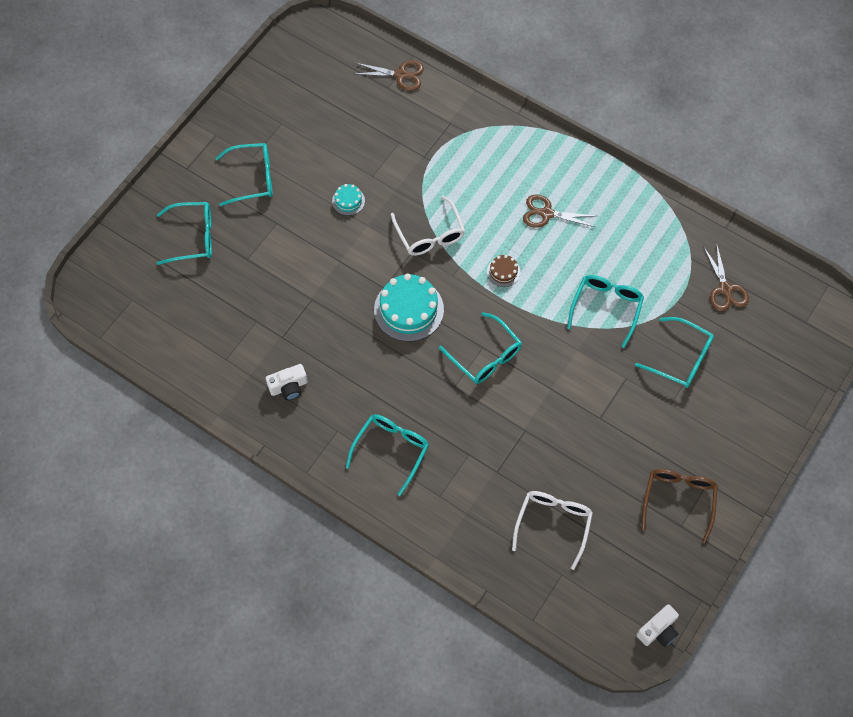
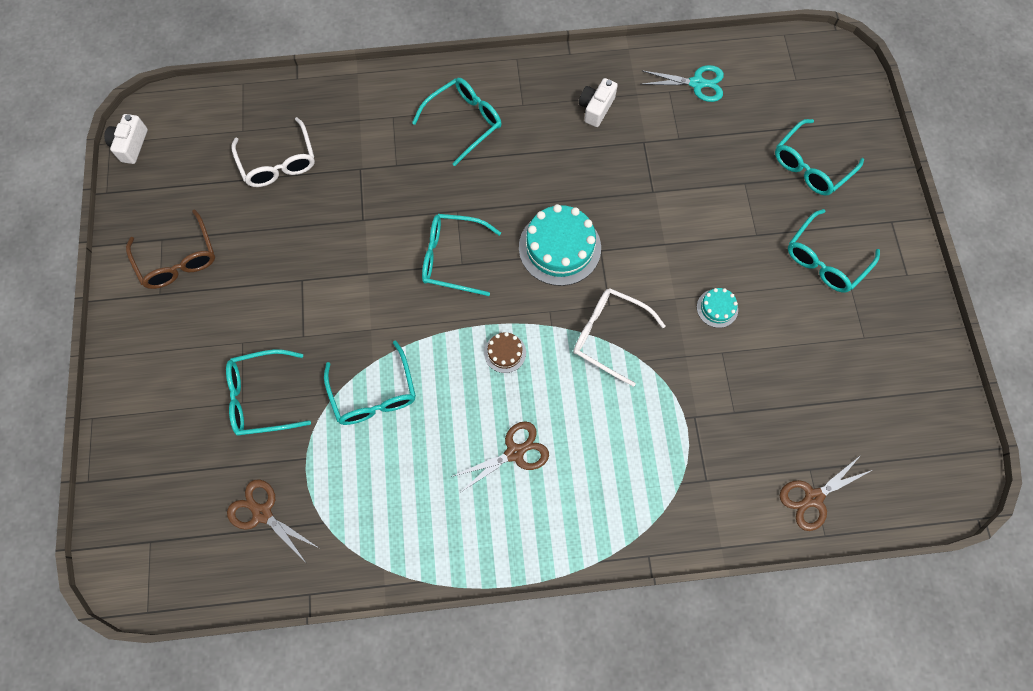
camera: 140 degrees right, 5 degrees up
(200, 350) = (697, 83): none -> turquoise scissors
(391, 450) = (464, 122): turquoise glasses -> turquoise glasses turned 120 degrees counterclockwise

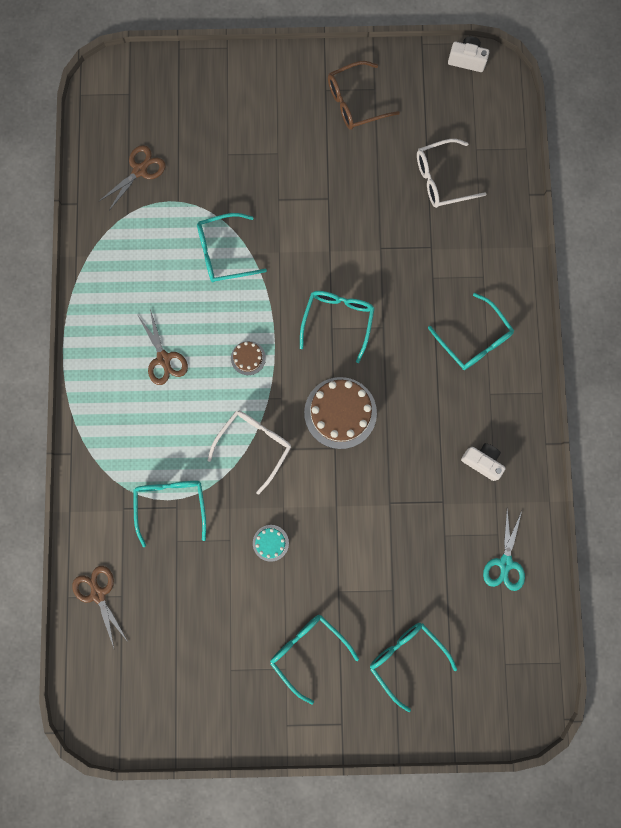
camera: 95 degrees right, 10 degrees up
(261, 397) = (230, 168): turquoise glasses -> turquoise glasses (171, 504)
(559, 247) = (340, 413): turquoise cake -> brown cake

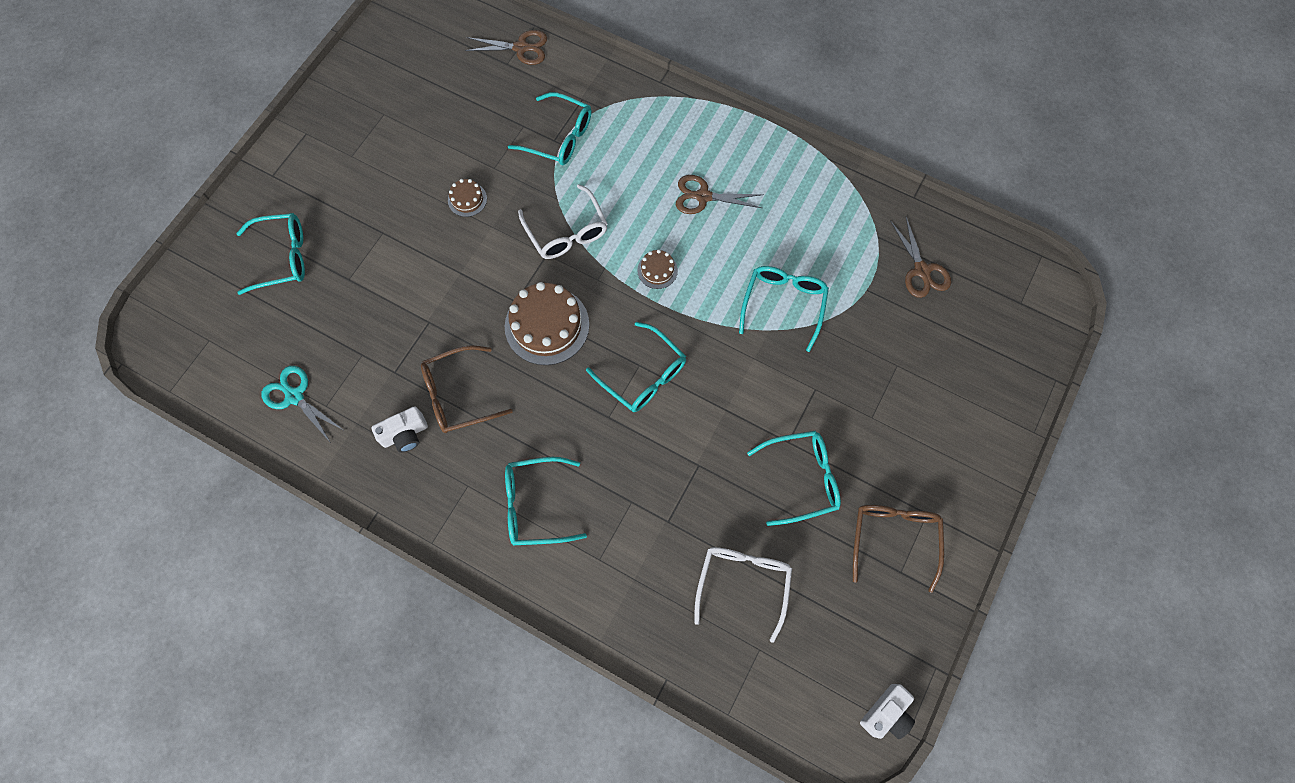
camera: 120 degrees right, 10 degrees down
(270, 543) = (467, 199): turquoise cake -> brown cake
(308, 651) = (352, 181): turquoise glasses -> turquoise glasses (801, 478)
(431, 443) = (458, 395): none -> brown glasses

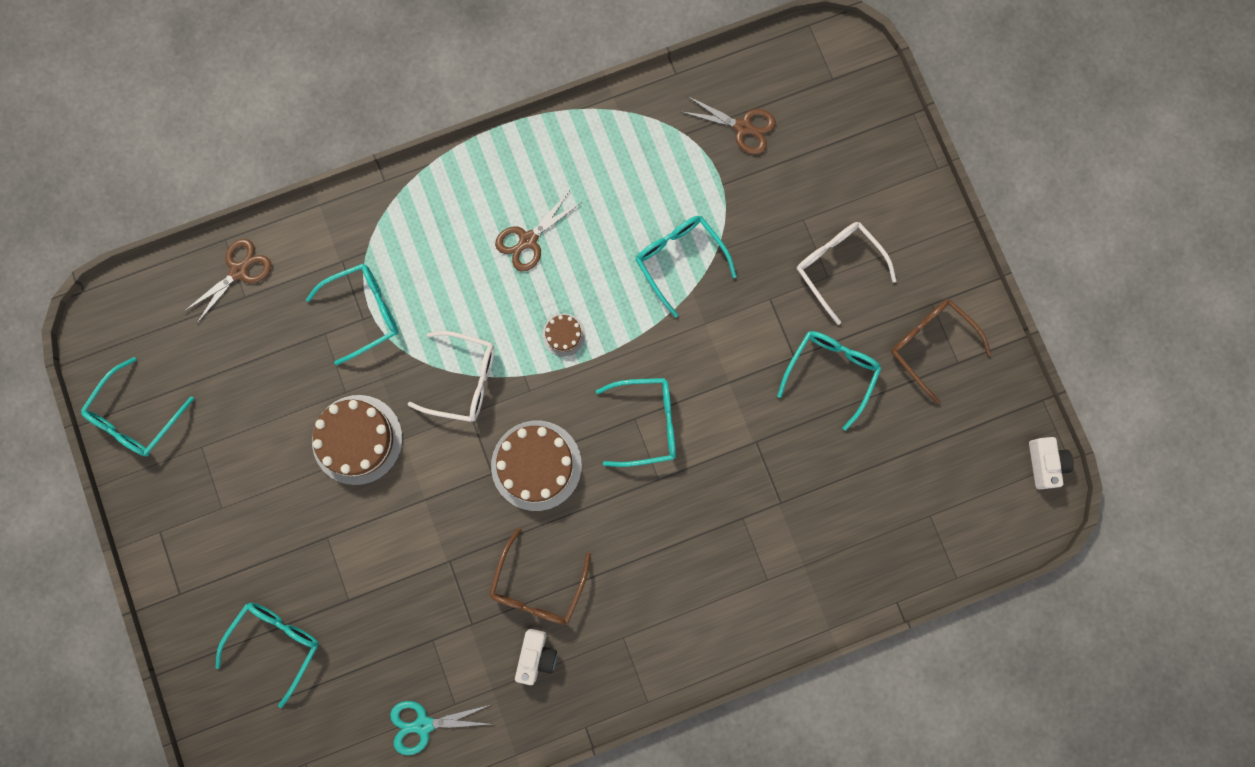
camera: 50 degrees left, 10 degrees up
(467, 199) = (357, 439): brown cake -> brown cake, size x2.05
(536, 505) = (683, 595): turquoise glasses -> turquoise glasses (136, 416)
(743, 583) = (873, 486): white glasses -> white glasses (838, 267)

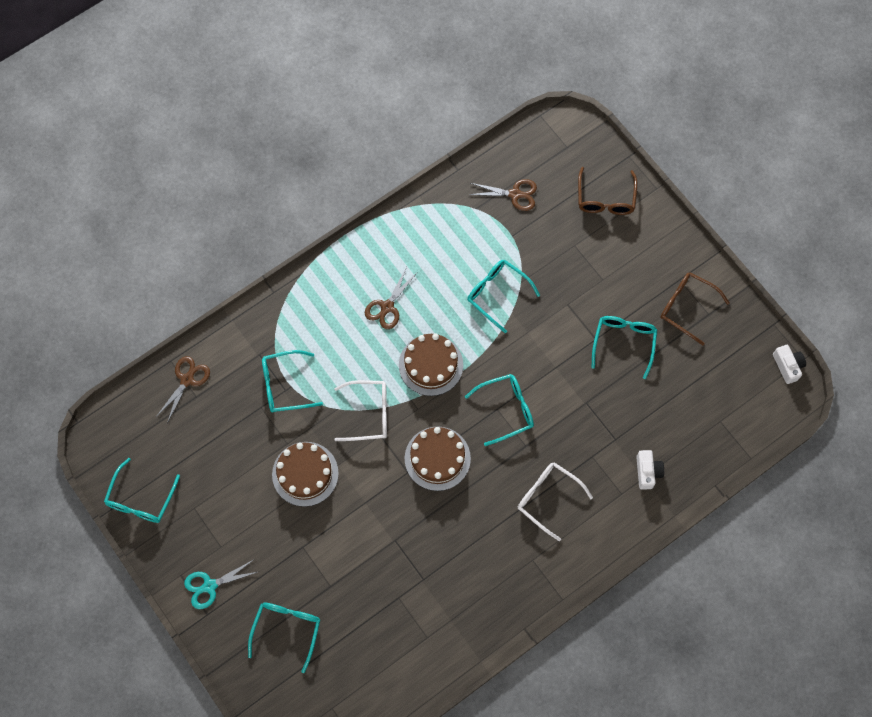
camera: 15 degrees left, 10 degrees down
(364, 312) = (285, 385): turquoise glasses -> turquoise glasses turned 150 degrees counterclockwise
(424, 725) = (409, 658): turquoise scissors -> turquoise scissors (210, 586)
(536, 656) = (475, 589): white camera -> white camera (647, 472)
(538, 586) = (462, 541): brown glasses -> brown glasses (605, 199)
(563, 335) = (431, 365): brown cake -> brown cake, size x2.05
(838, 267) = (608, 271): white glasses -> white glasses (548, 498)

